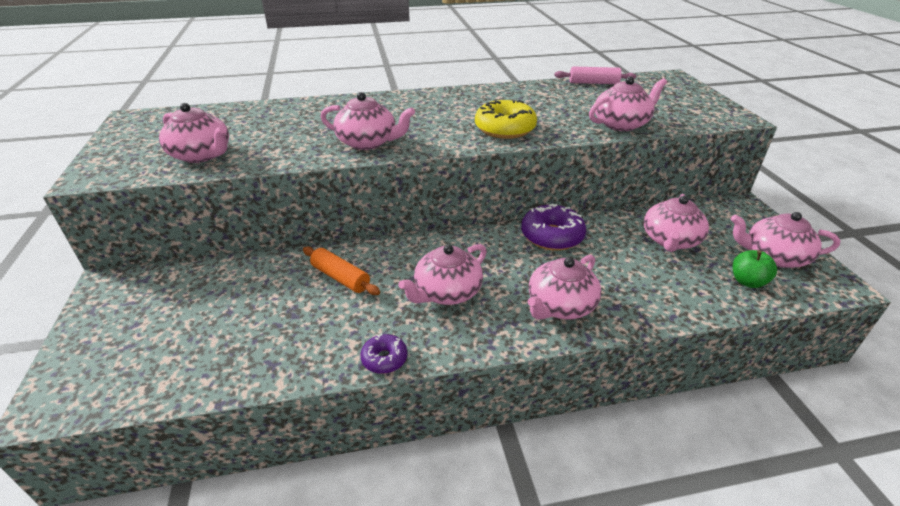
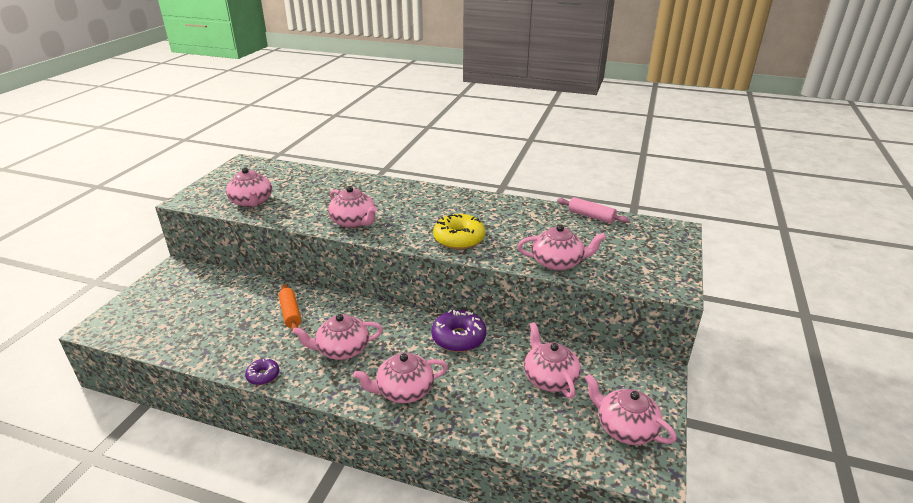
camera: 30 degrees right, 5 degrees down
(670, 240) = (549, 378): pink teapot -> pink teapot turned 105 degrees clockwise
(747, 281) = (571, 436): green apple -> none

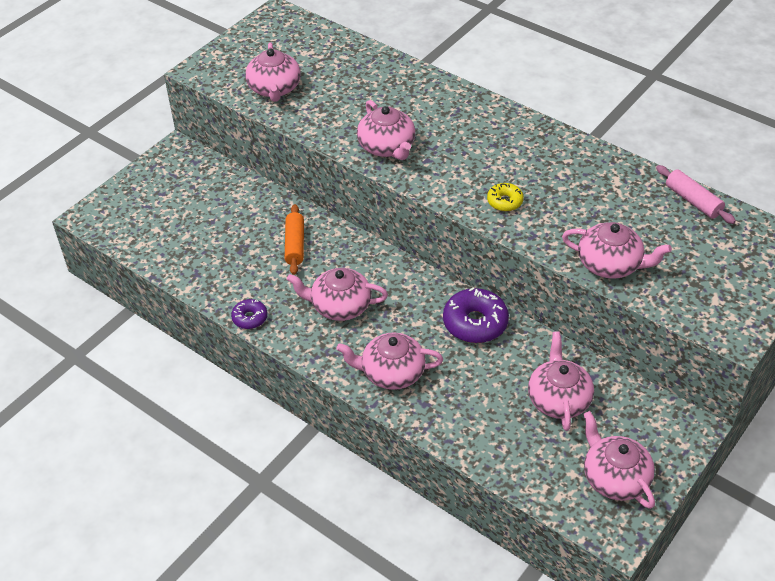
camera: 20 degrees right, 15 degrees up
(459, 239) = (505, 201): yellow donut -> yellow donut, size x0.56

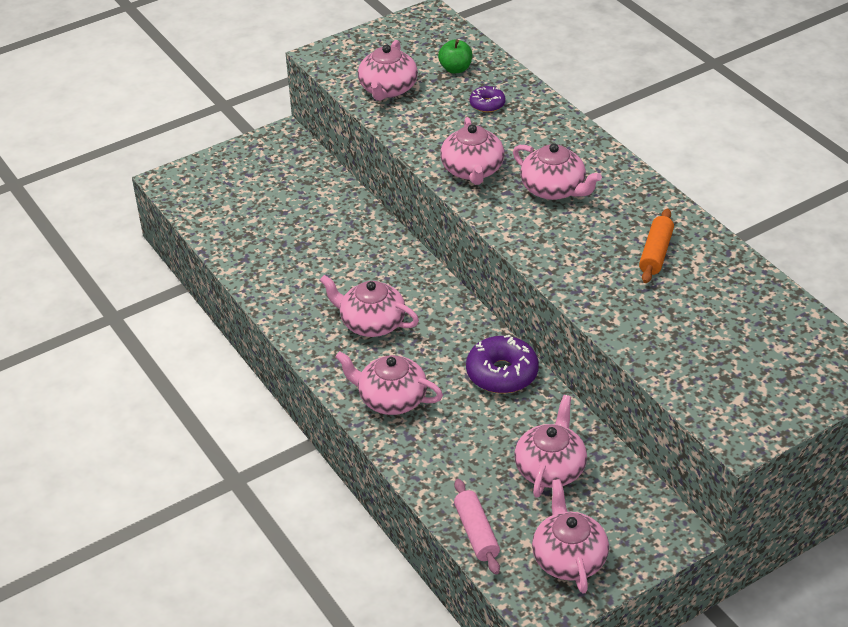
camera: 20 degrees right, 5 degrees down
(250, 318) = (276, 312): purple donut -> purple donut (487, 104)
(295, 245) = (356, 254): orange rolling pin -> orange rolling pin (656, 253)
(325, 58) = (455, 69): none -> green apple
(505, 201) = (566, 250): yellow donut -> none
(610, 264) = (644, 337): pink teapot -> pink teapot (554, 189)
(693, 201) = (772, 296): pink rolling pin -> pink rolling pin (476, 533)

